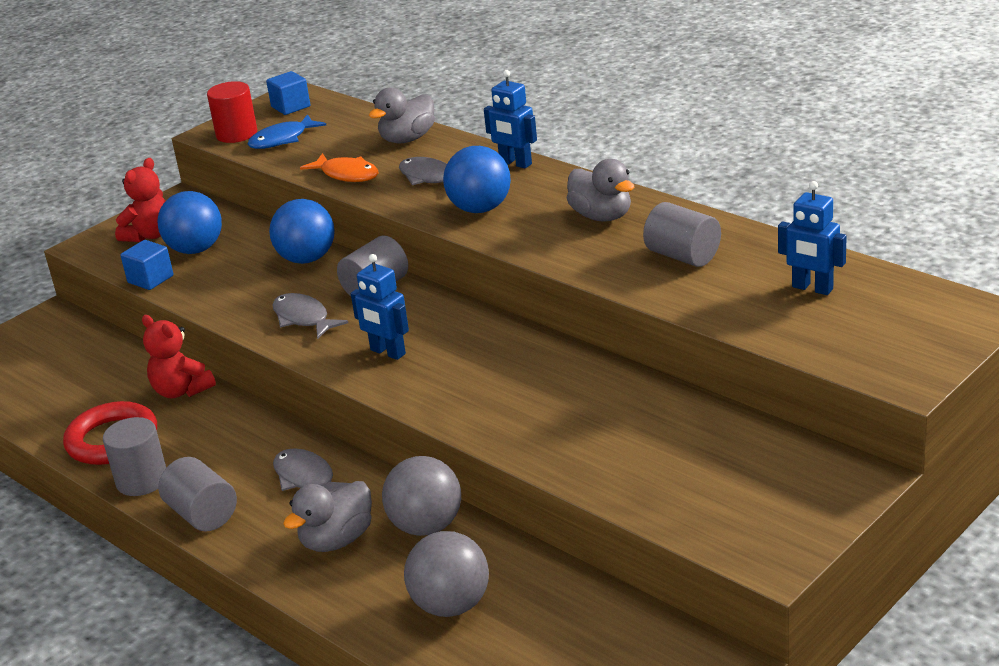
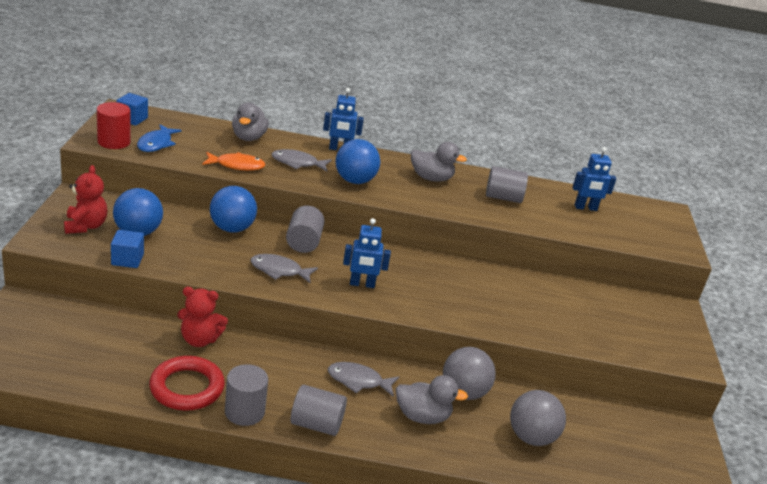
camera: 45 degrees left, 0 degrees up
(337, 540) = (422, 416): grey duck -> grey duck turned 90 degrees counterclockwise

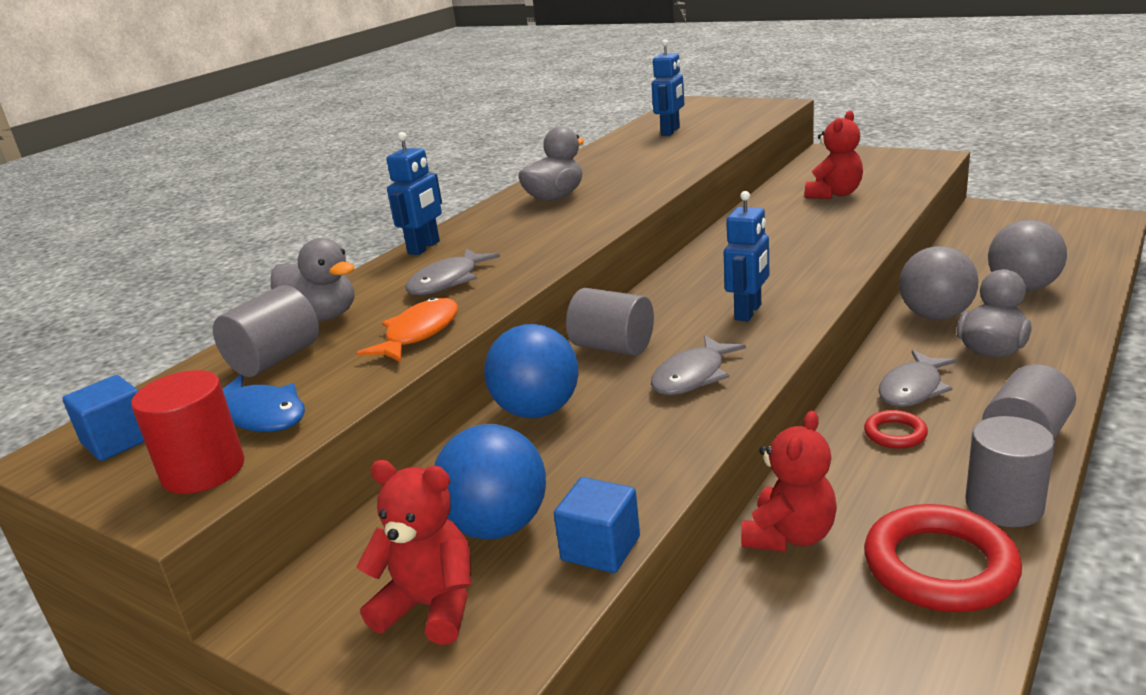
camera: 55 degrees left, 5 degrees down
(304, 374) = (895, 434): none -> red ring
(355, 181) = (533, 244): blue ball -> none
(503, 197) = (628, 165): grey cylinder -> grey cylinder (275, 359)
(578, 312) = (834, 194): none -> red teddy bear

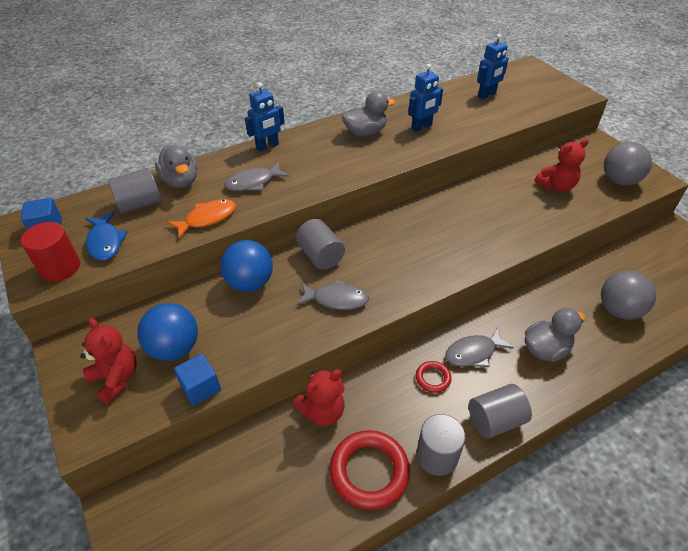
camera: 25 degrees right, 20 degrees up
(692, 376) = (336, 299): grey fish -> grey fish turned 150 degrees counterclockwise
(748, 312) = (408, 266): blue robot -> blue robot (421, 127)
(935, 316) = (543, 305): grey ball -> grey ball (619, 181)

